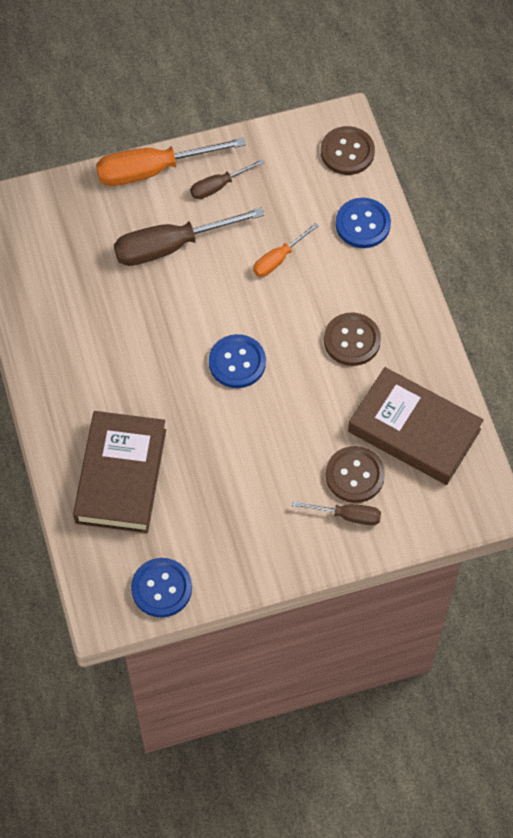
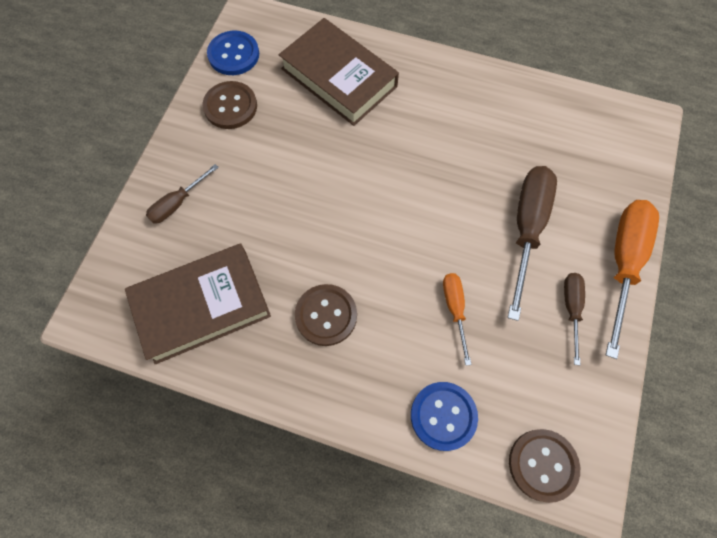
camera: 125 degrees right, 5 degrees up
(237, 362) = (374, 210): blue button -> none
(354, 475) = (204, 231): brown button -> brown button (230, 106)

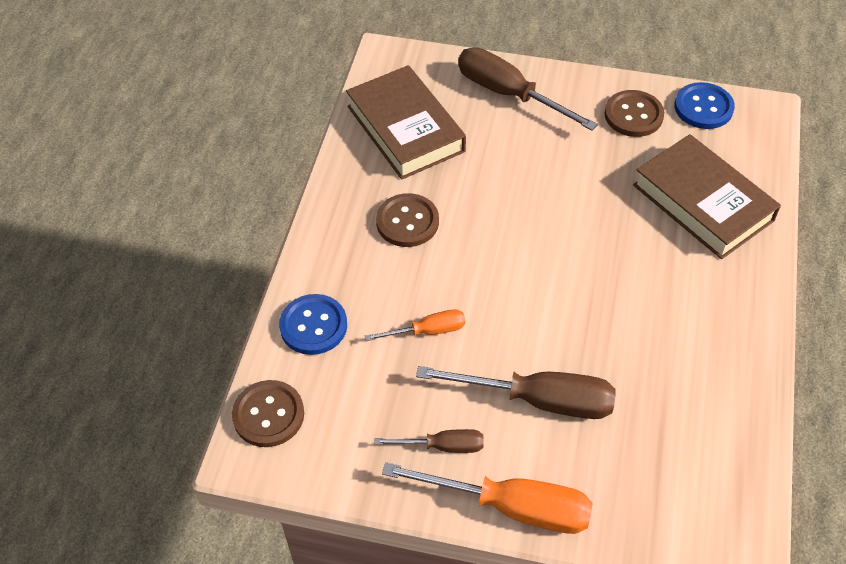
camera: 85 degrees right, 15 degrees down
(178, 203) = (509, 94): brown screwdriver -> brown screwdriver, size x1.86
(339, 77) = (702, 203): brown book -> brown book turned 75 degrees counterclockwise

